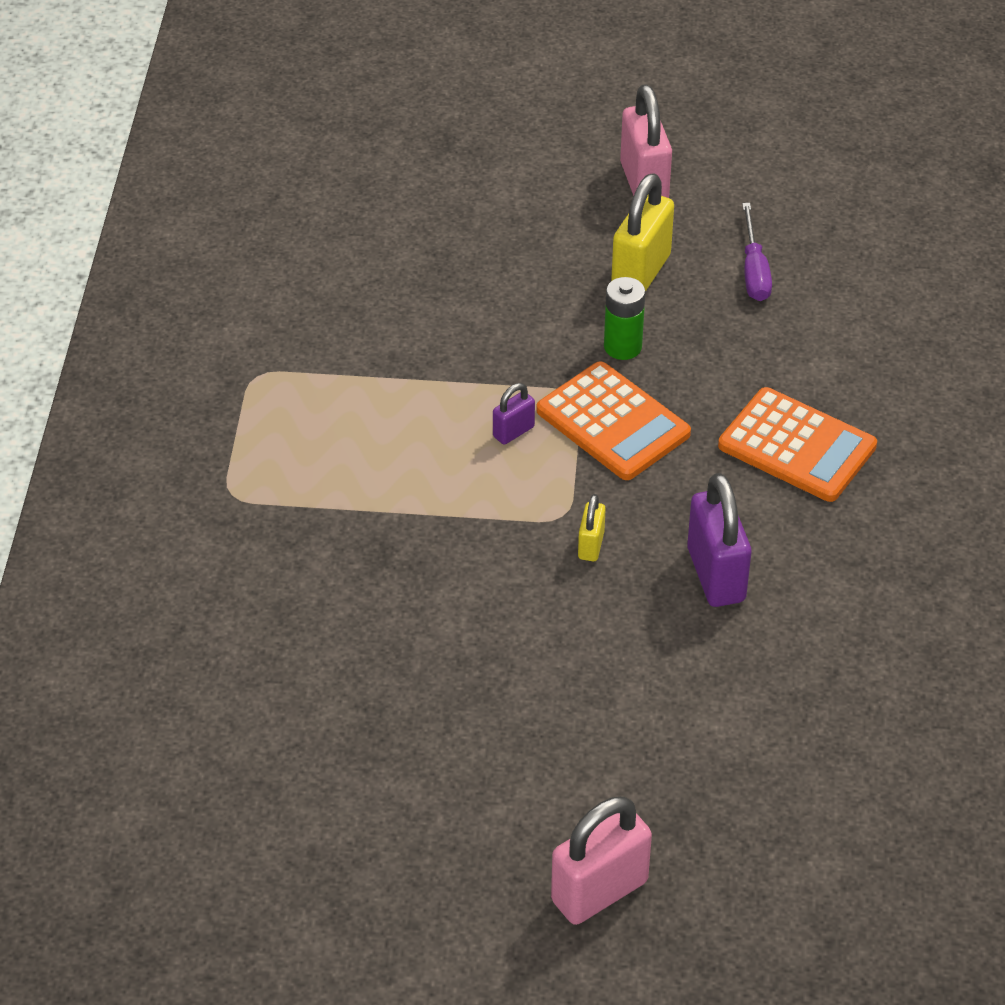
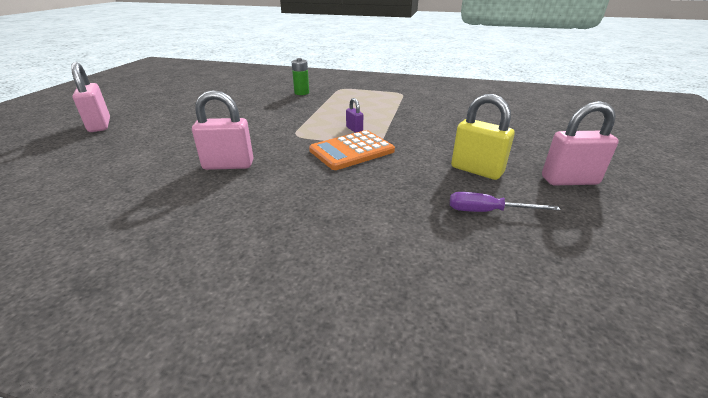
camera: 100 degrees right, 15 degrees down
(591, 545) = (273, 139): yellow padlock -> none
(622, 347) = (410, 159): green battery -> green battery (301, 93)
(715, 575) = (228, 165): purple padlock -> pink padlock
(797, 446) = (307, 204): orange calculator -> none

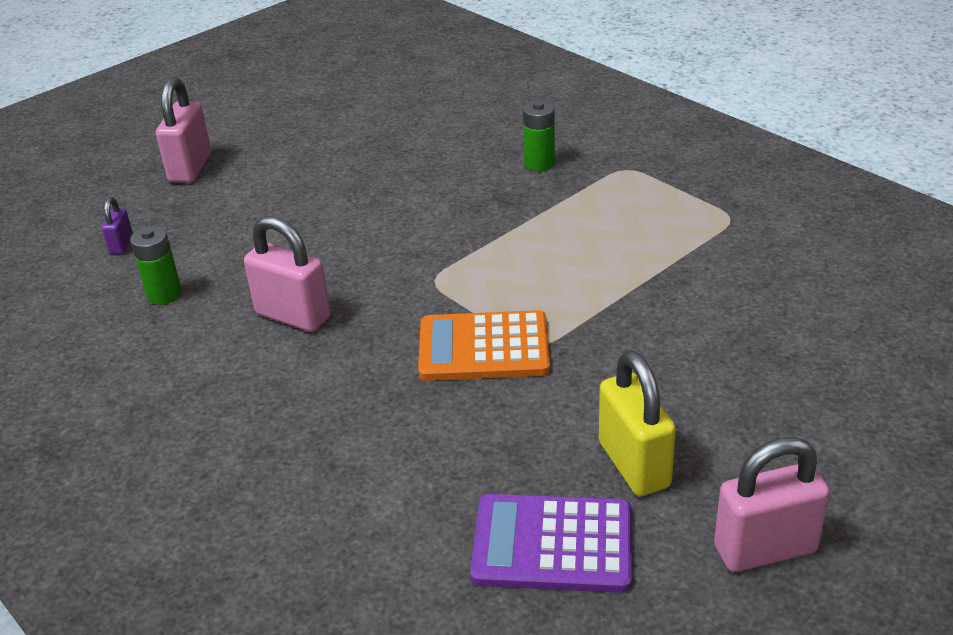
camera: 35 degrees right, 5 degrees up
(126, 177) = (164, 294): none -> green battery
(354, 129) = (536, 297): purple padlock -> purple padlock (121, 245)
(487, 211) = (552, 545): purple screwdriver -> purple calculator
(569, 180) = (765, 549): pink padlock -> pink padlock turned 45 degrees counterclockwise

